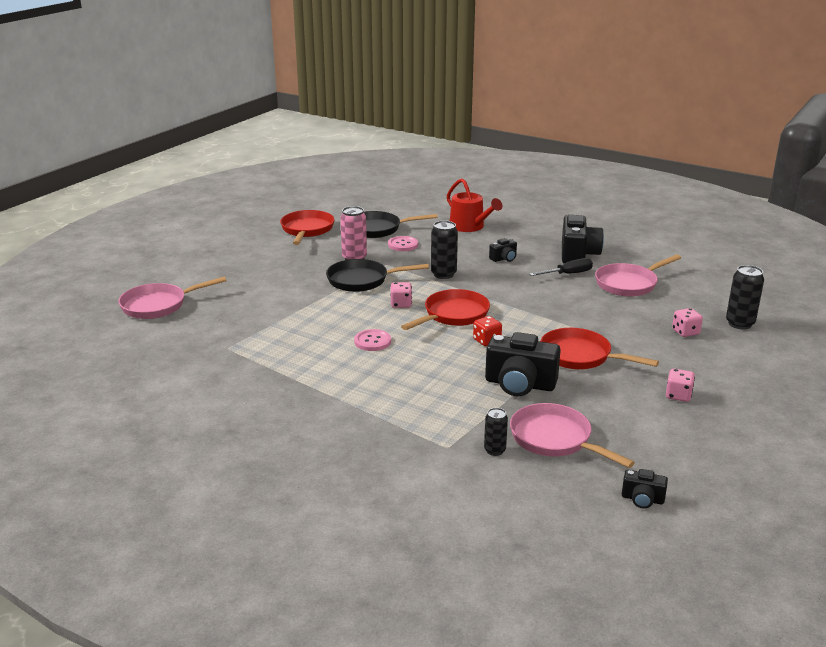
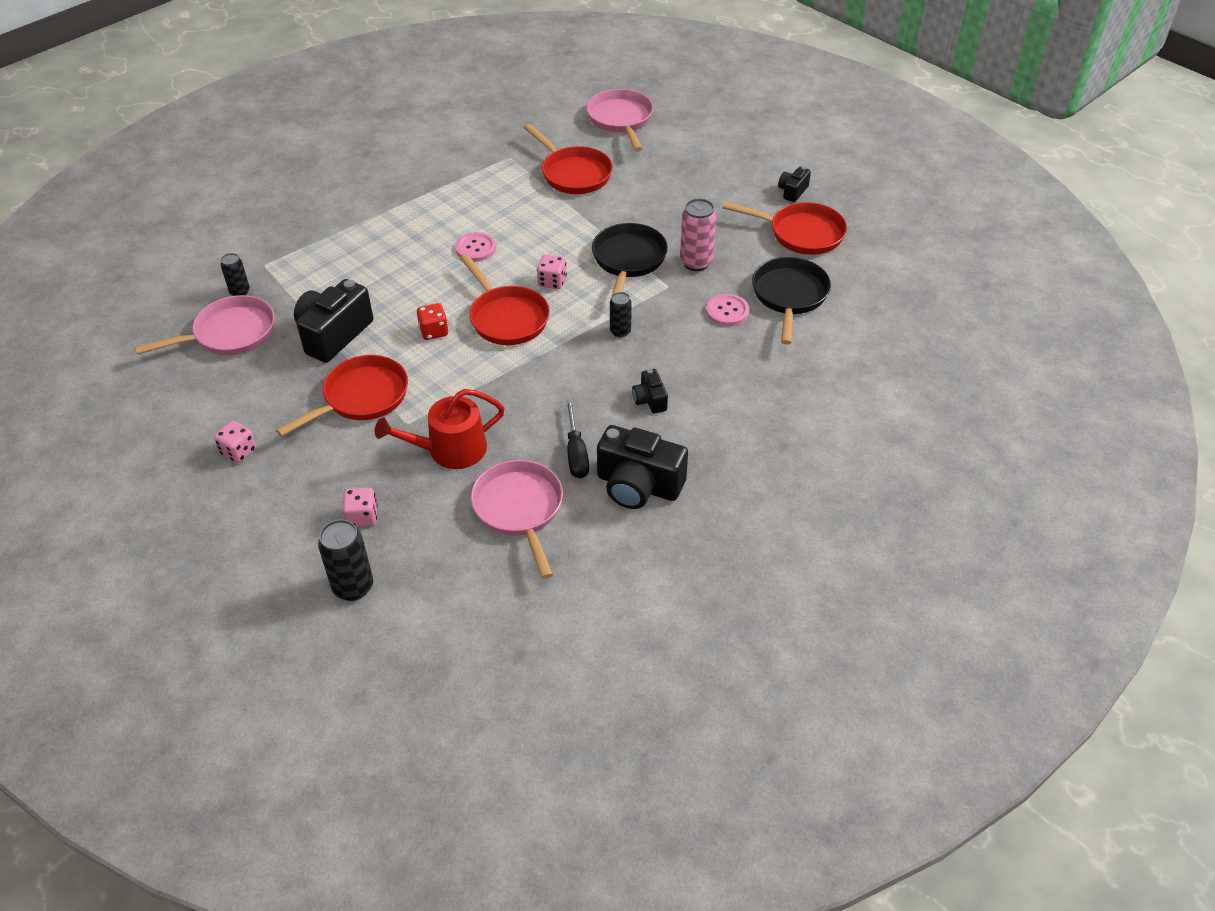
camera: 105 degrees right, 20 degrees up
(249, 315) = (573, 174): none -> red pan
(443, 274) = (620, 331): black can -> black can, size x0.61
(469, 226) = (777, 391): red watering can -> red watering can (450, 450)
(642, 499) = (112, 363): black camera -> black camera (792, 191)

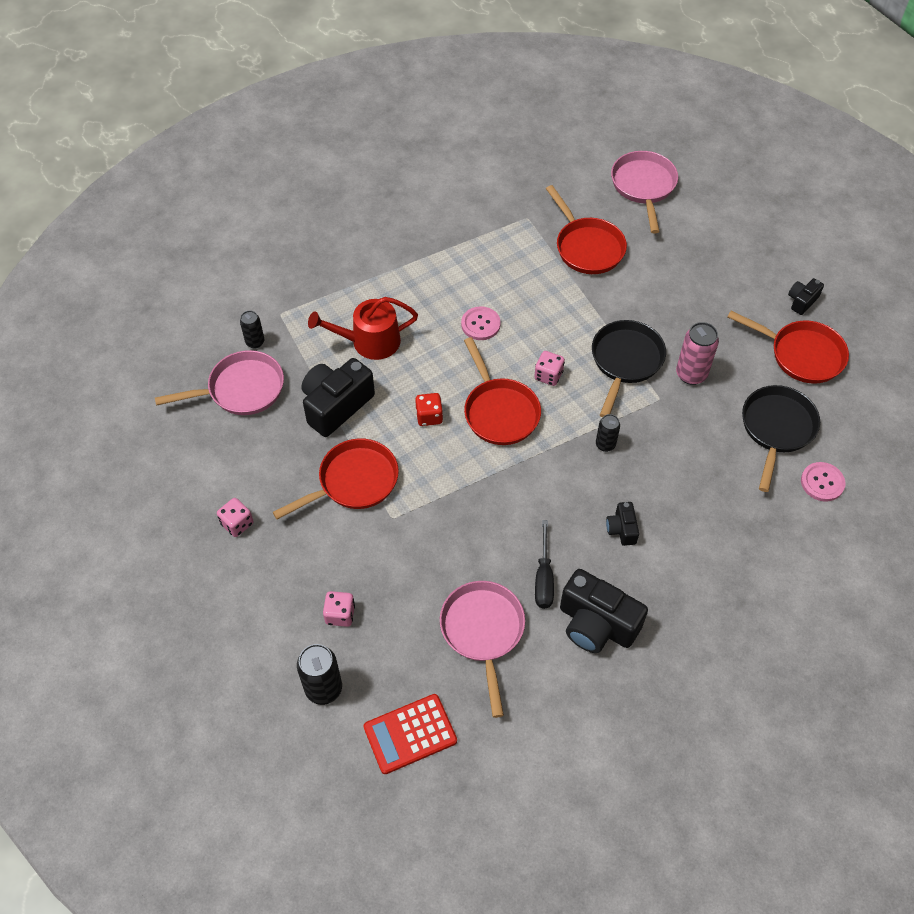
camera: 10 degrees right, 10 degrees up
(450, 450) = (427, 554): red watering can -> red watering can (369, 341)
(454, 614) = (410, 734): none -> red calculator
(727, 311) = (712, 437): pink button -> pink button (822, 482)

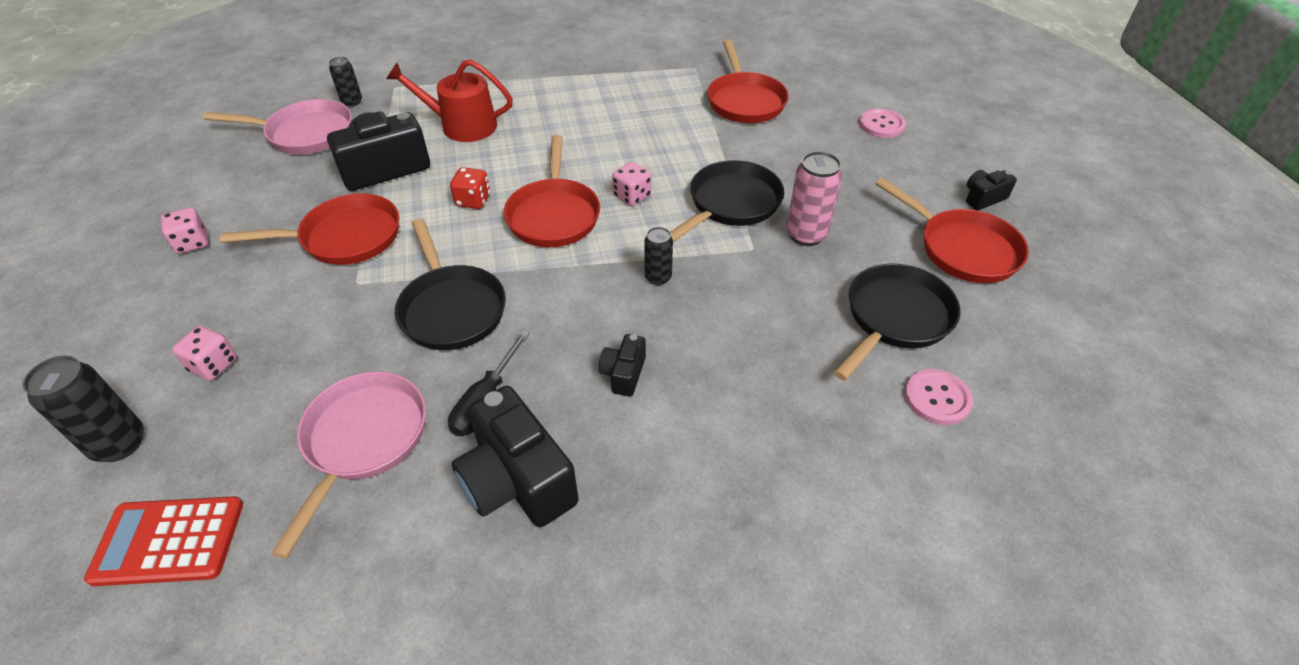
camera: 20 degrees right, 10 degrees down
(476, 517) = (451, 309): none -> black pan
(480, 324) = (587, 137): pink button -> pink button (881, 125)
(643, 186) = (835, 68): pink pan -> none

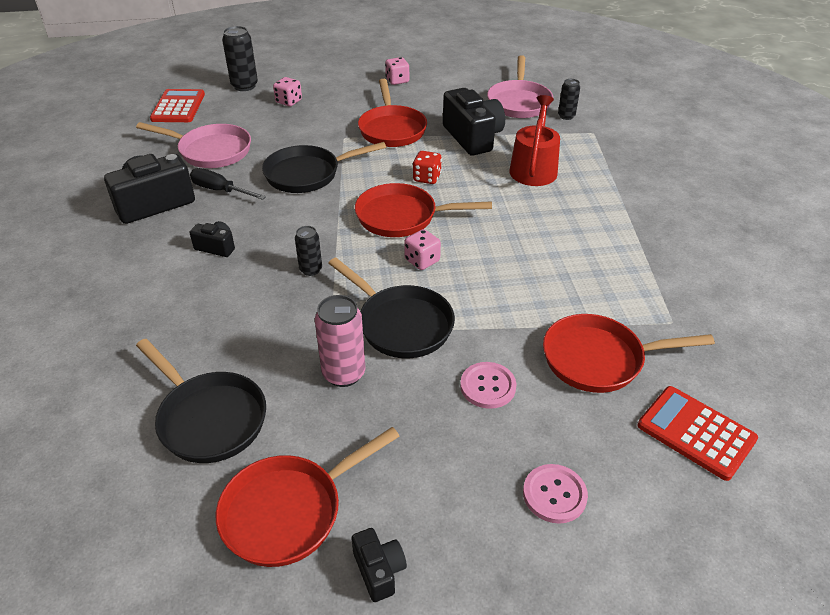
camera: 95 degrees right, 5 degrees down
(803, 68) = (696, 432): none -> red calculator
(937, 398) = (108, 425): pink button -> pink button (488, 386)

